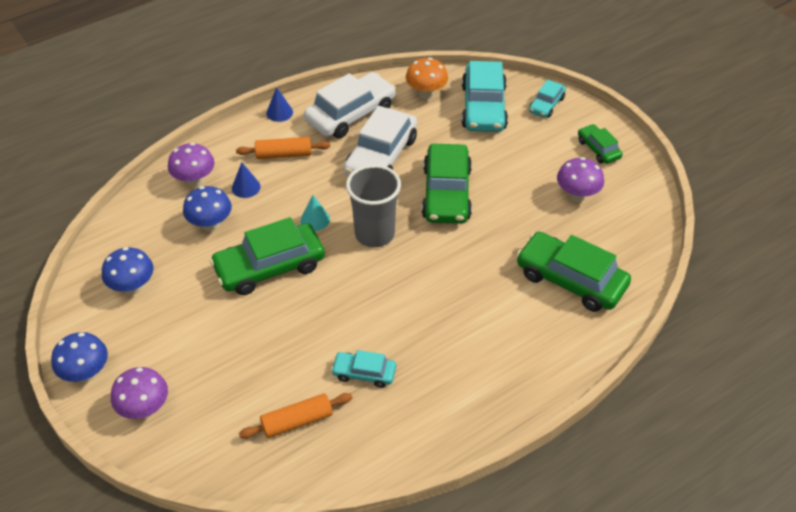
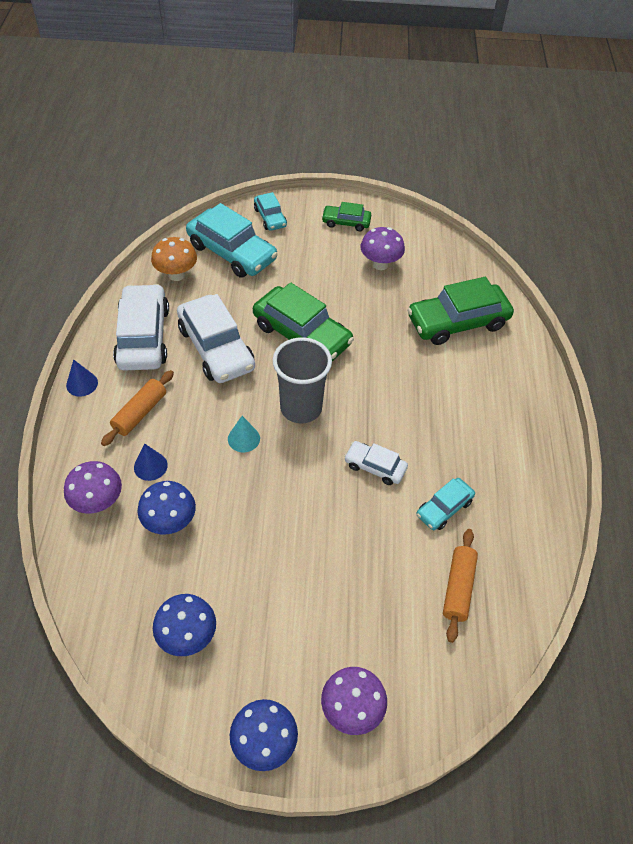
camera: 55 degrees left, 5 degrees up
(269, 267) = (267, 506): green car -> none
(362, 308) = (375, 467): none -> white car

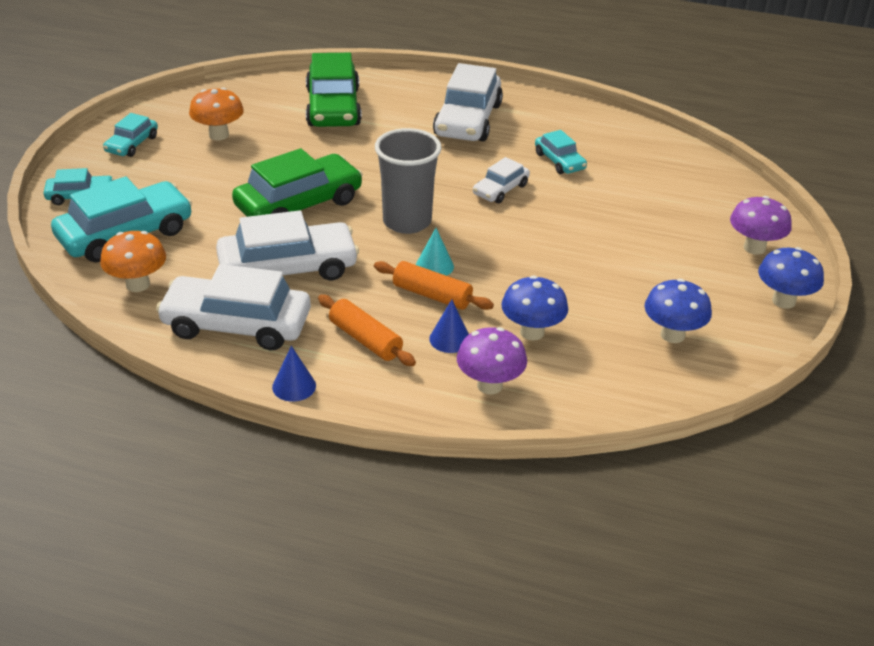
camera: 75 degrees left, 15 degrees down
(346, 222) = (132, 144): green car -> turquoise car
(380, 264) = (219, 135): purple mushroom -> orange mushroom
(458, 588) = (644, 171): orange rolling pin -> orange rolling pin (432, 295)
(485, 421) = (468, 120): none -> white car

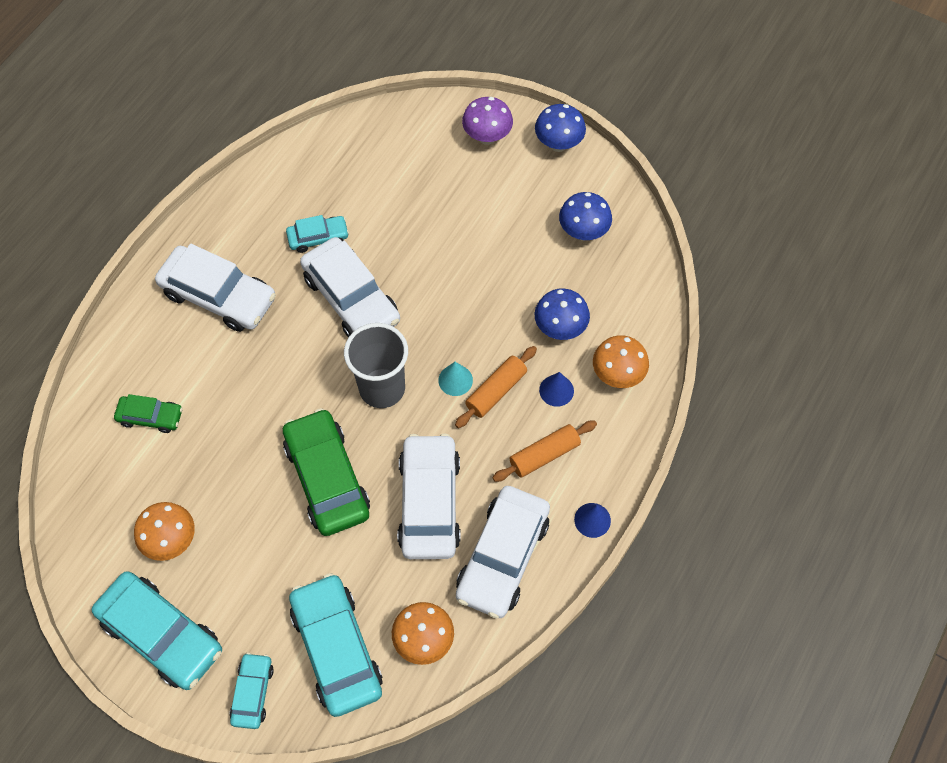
camera: 75 degrees left, 25 degrees up
(132, 144) = (161, 634): turquoise car -> turquoise car, size x1.90
(333, 107) = (150, 417): green car -> green car, size x0.53
(489, 385) = (617, 375): purple mushroom -> orange mushroom
(500, 189) = (351, 298): white car -> white car, size x1.90

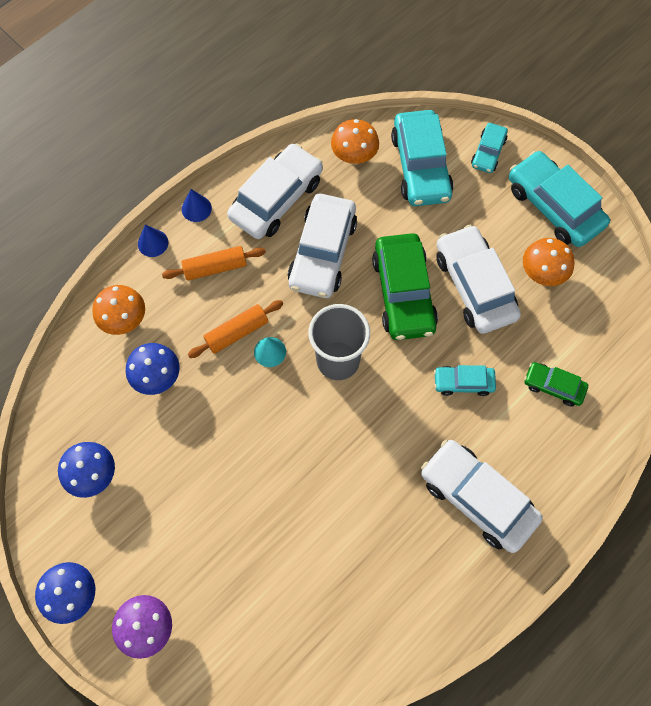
camera: 165 degrees left, 5 degrees up
(318, 237) = (364, 541): turquoise car -> turquoise car (463, 382)
(351, 298) = (345, 460): white car -> white car (474, 285)
(556, 390) = (184, 320): blue cone -> blue cone (153, 243)

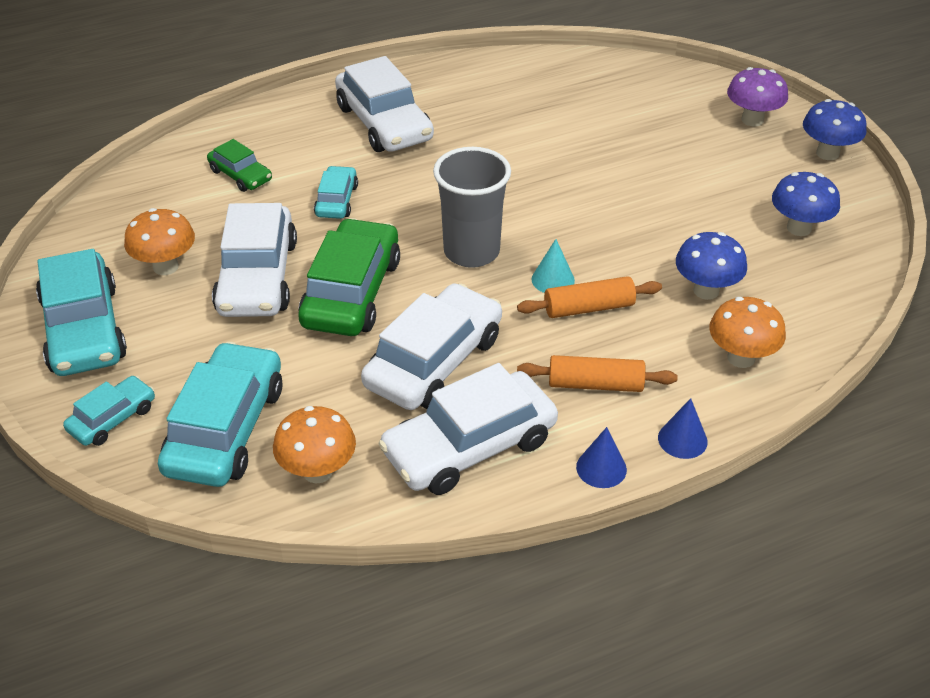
camera: 160 degrees left, 25 degrees down
(463, 382) = (336, 200): turquoise car -> turquoise car turned 105 degrees counterclockwise

